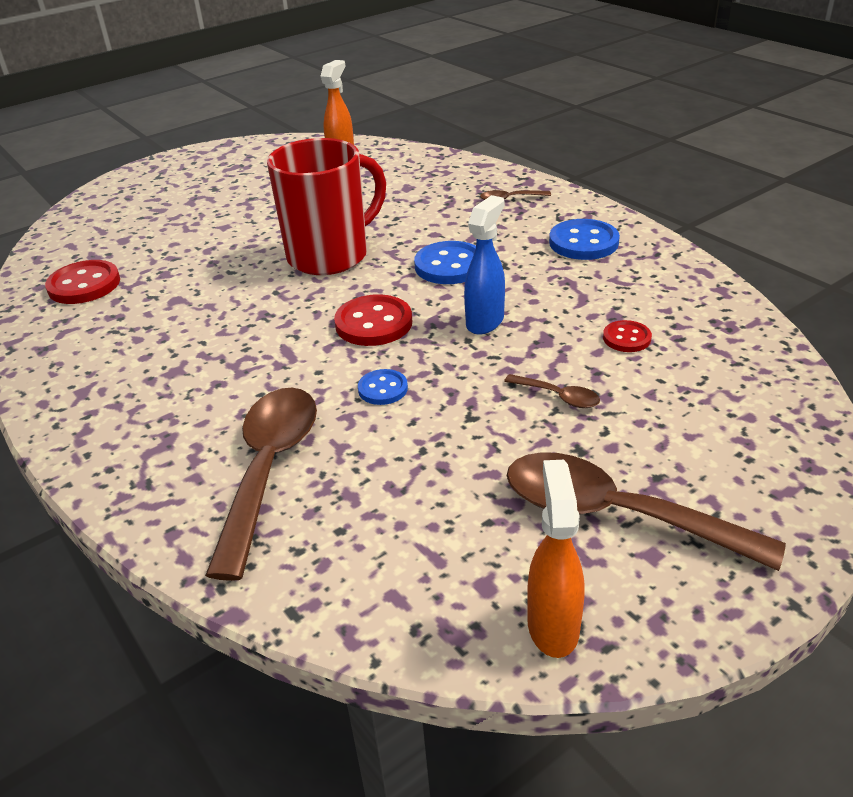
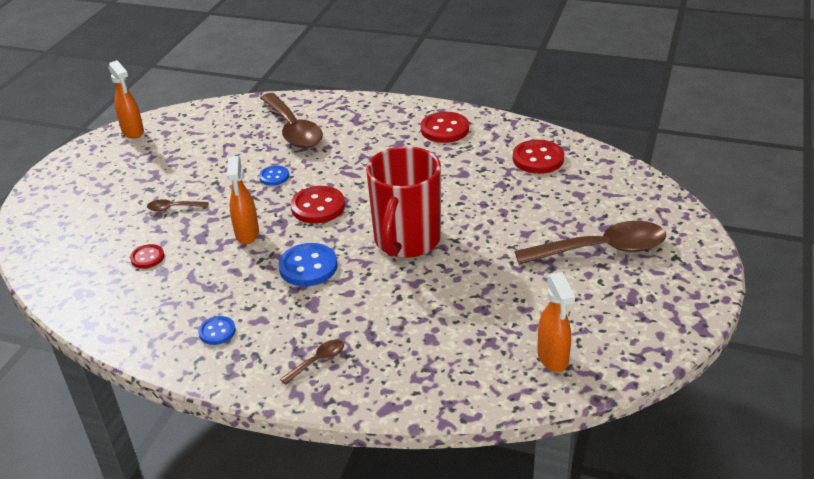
camera: 145 degrees right, 0 degrees up
(94, 366) = (444, 129): none -> red button
(485, 322) = (247, 234): blue spray bottle -> orange spray bottle
(583, 242) = (217, 331): blue button -> blue button, size x0.58
(615, 514) = (121, 170): brown spoon -> brown spoon (601, 249)

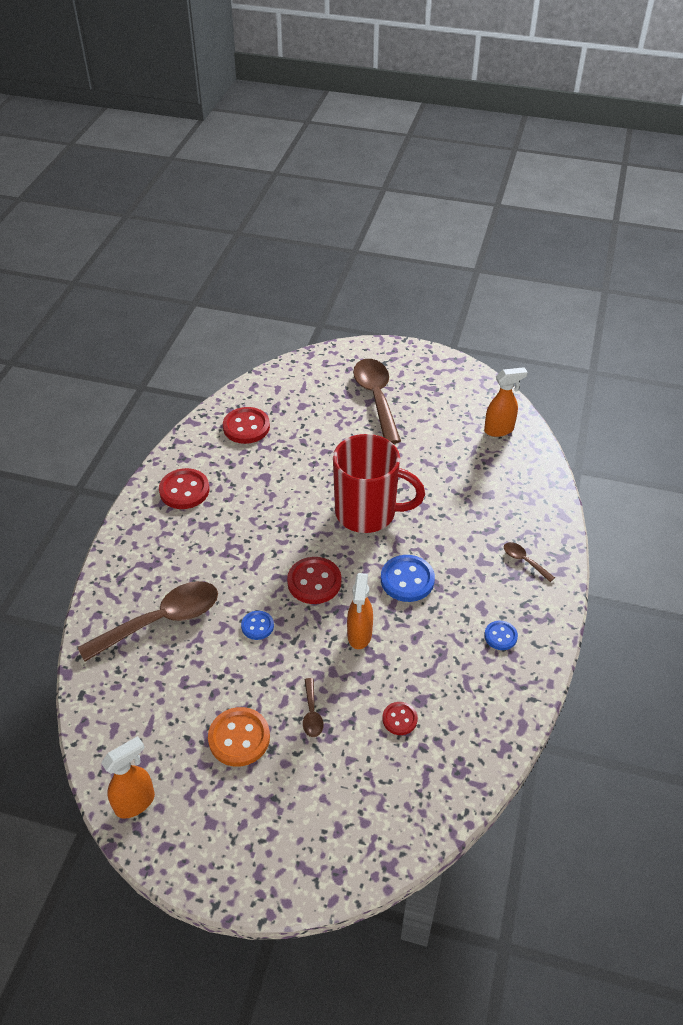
camera: 95 degrees left, 10 degrees up
(166, 172) = (239, 738): none -> orange button
(247, 234) = (359, 635): orange spray bottle -> orange spray bottle turned 105 degrees clockwise

